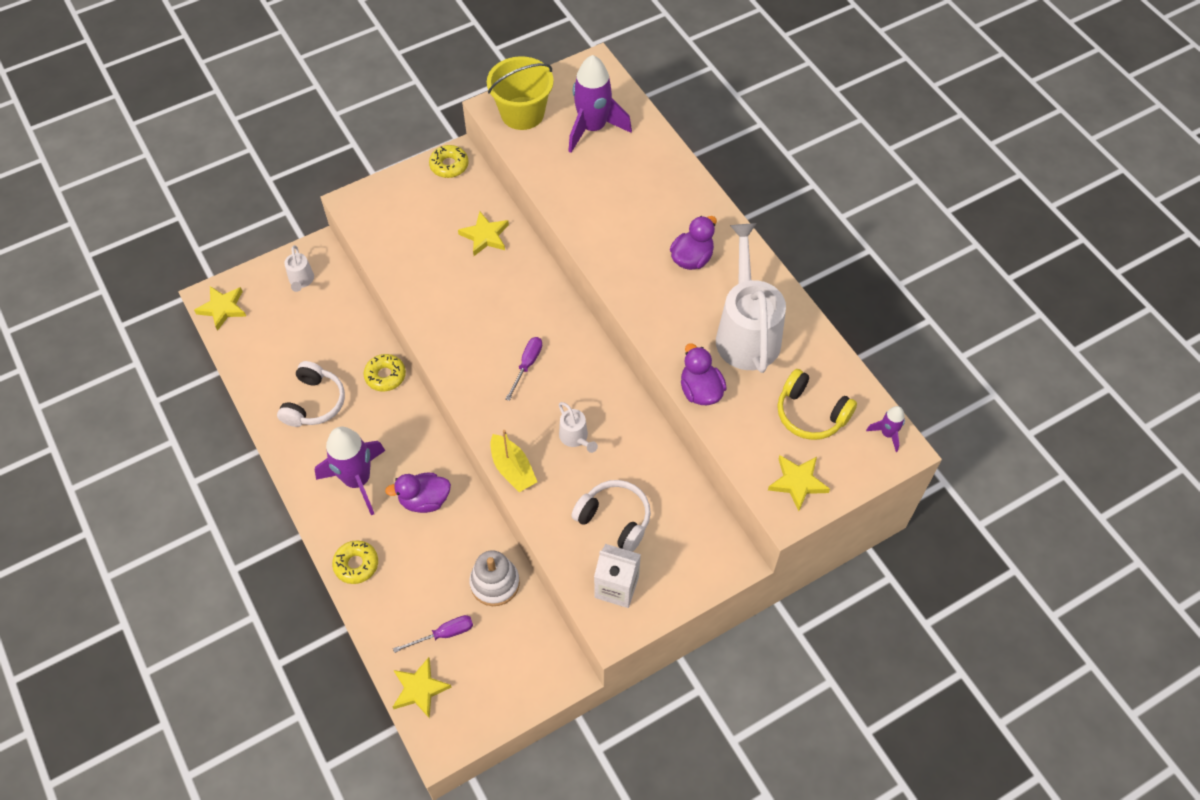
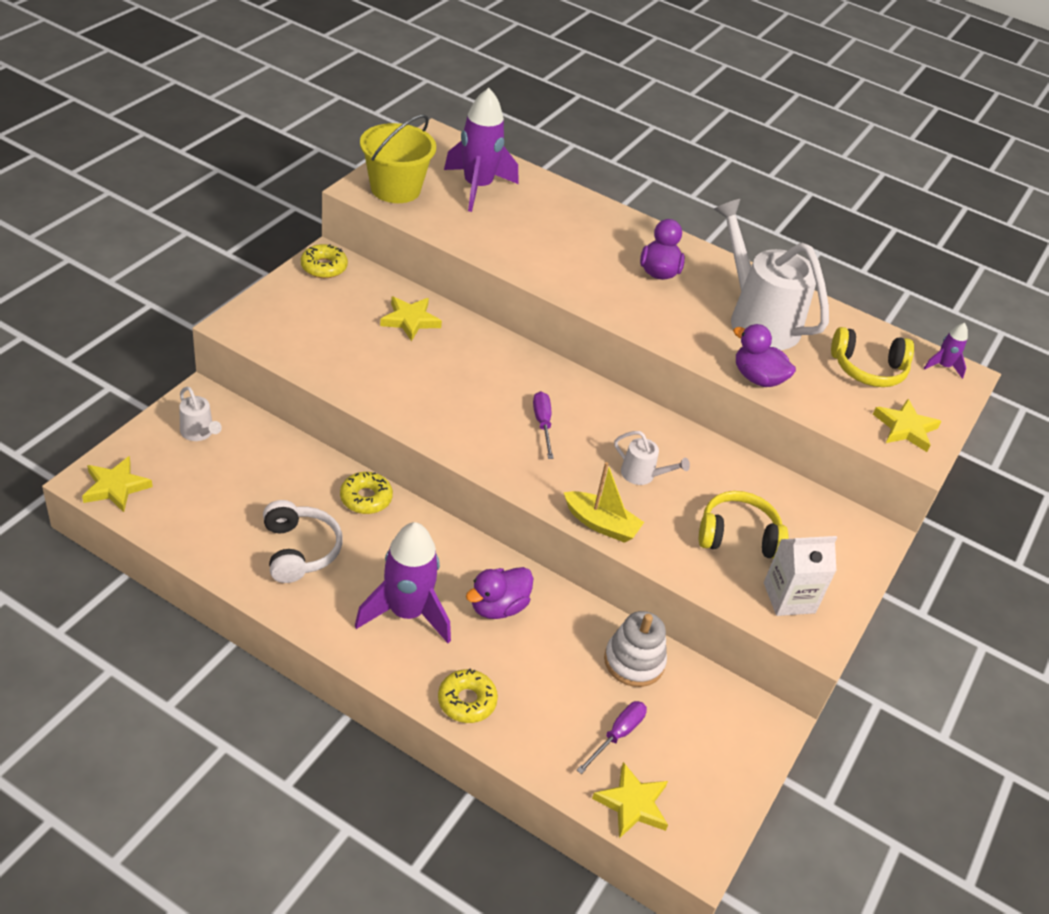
camera: 35 degrees left, 15 degrees down
(615, 519) = (738, 536): white headphones -> yellow headphones

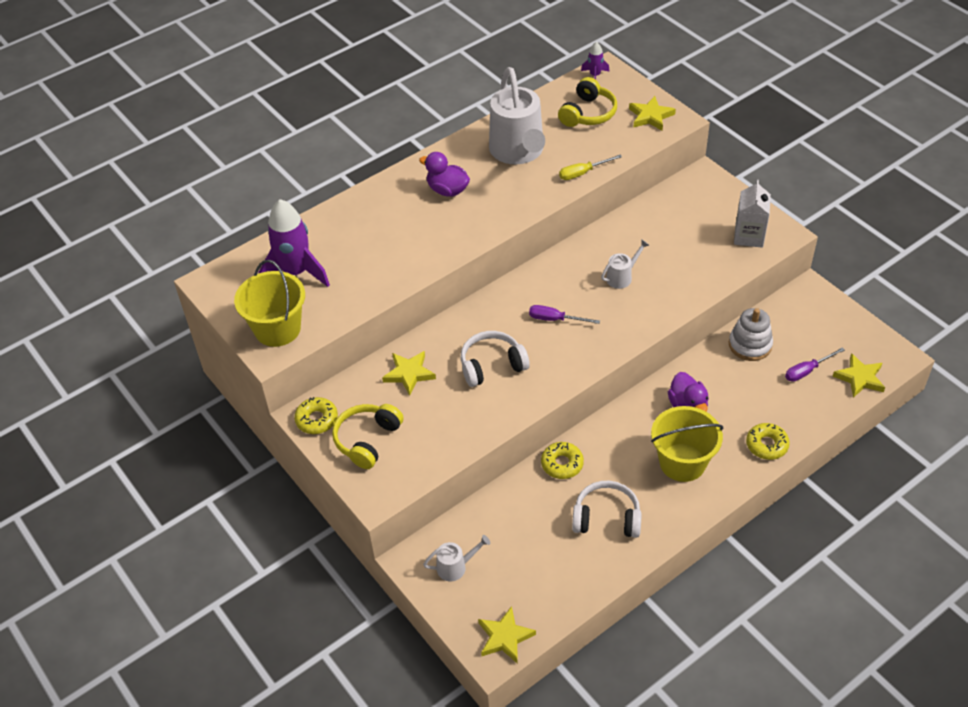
camera: 60 degrees left, 5 degrees up
(407, 613) = (682, 462): purple rocket -> yellow bucket
(448, 382) = (492, 365): none -> white headphones
(601, 524) = (664, 313): yellow boat -> none
(617, 735) = (807, 371): purple screwdriver -> purple screwdriver turned 90 degrees counterclockwise
(738, 536) = (691, 244): yellow headphones -> yellow headphones (367, 440)
(757, 319) = (518, 152): white watering can -> white watering can turned 90 degrees counterclockwise
(757, 378) = (583, 173): purple duck -> yellow screwdriver

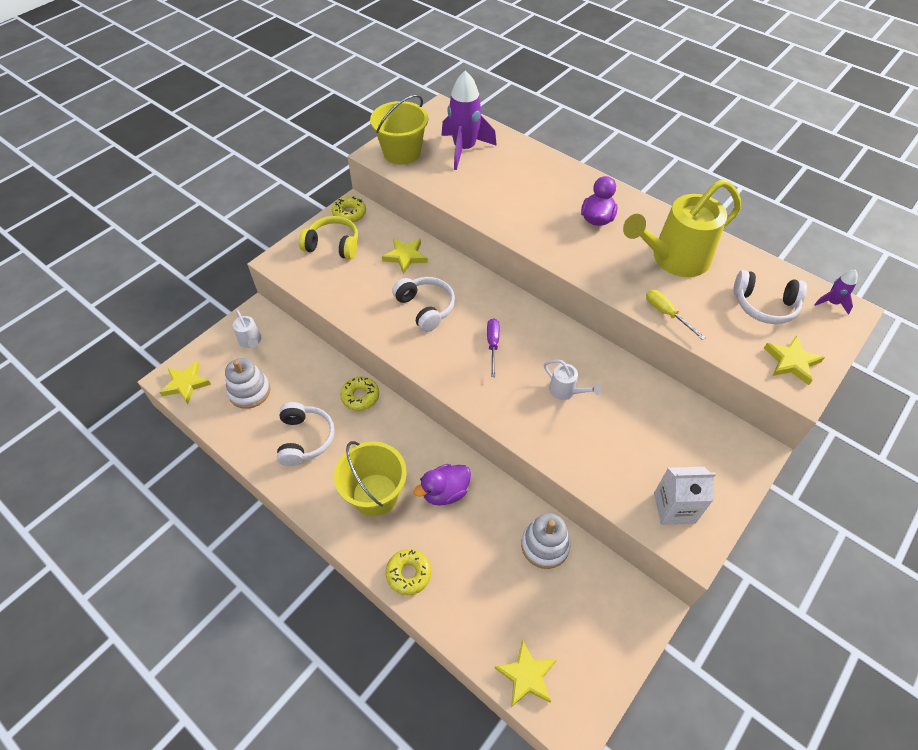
camera: 75 degrees right, 5 degrees up
(518, 152) = (673, 259): white watering can -> yellow watering can
(531, 569) = (249, 391): none -> white stacking toy
(588, 113) = (764, 305): yellow headphones -> white headphones
(807, 371) = (522, 611): purple screwdriver -> none

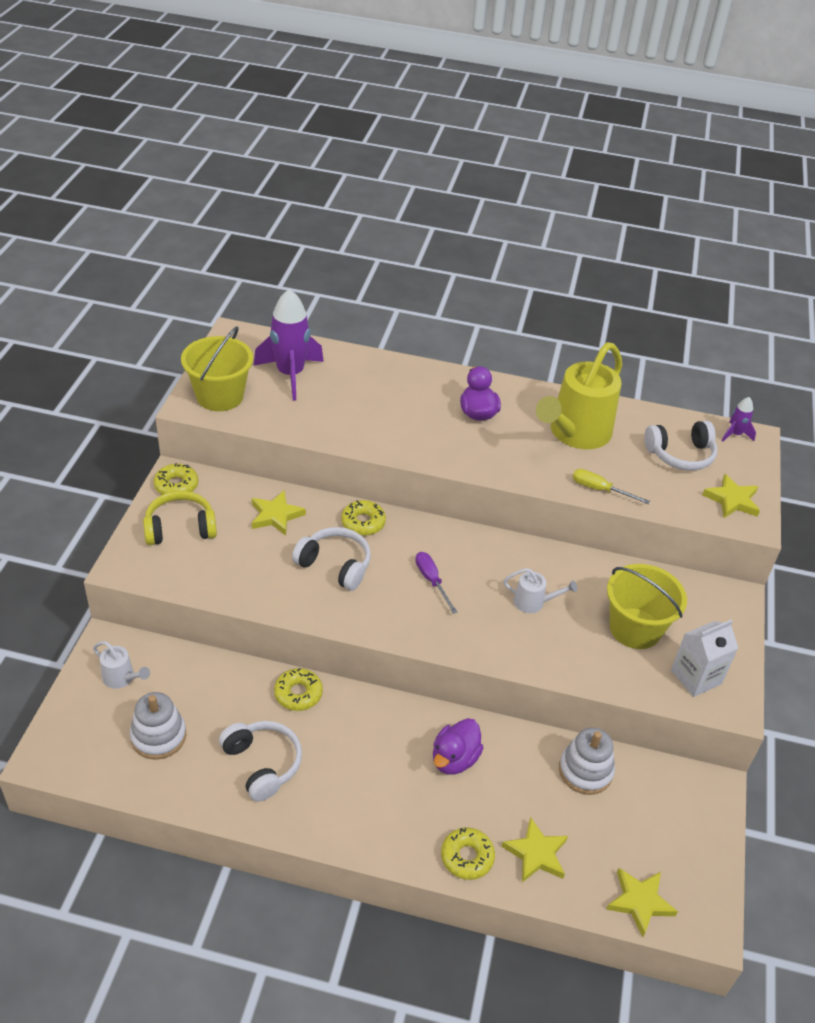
camera: 30 degrees left, 10 degrees down
(186, 384) = (68, 757): yellow star -> yellow star (536, 853)
(375, 494) = (381, 792): yellow bucket -> yellow bucket (635, 628)
(467, 282) = (363, 522): none -> yellow donut

